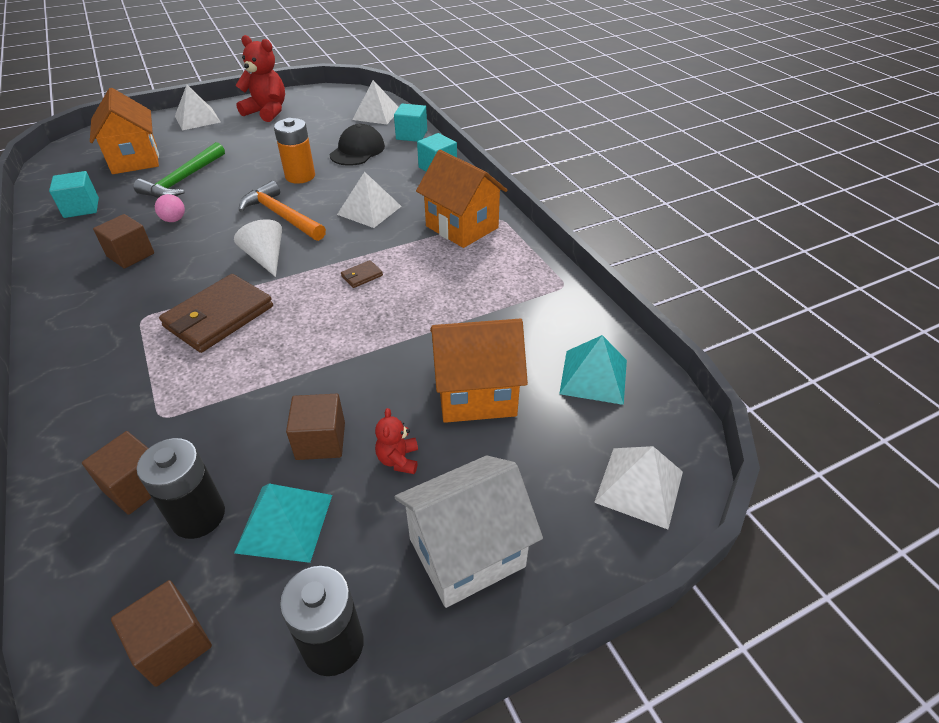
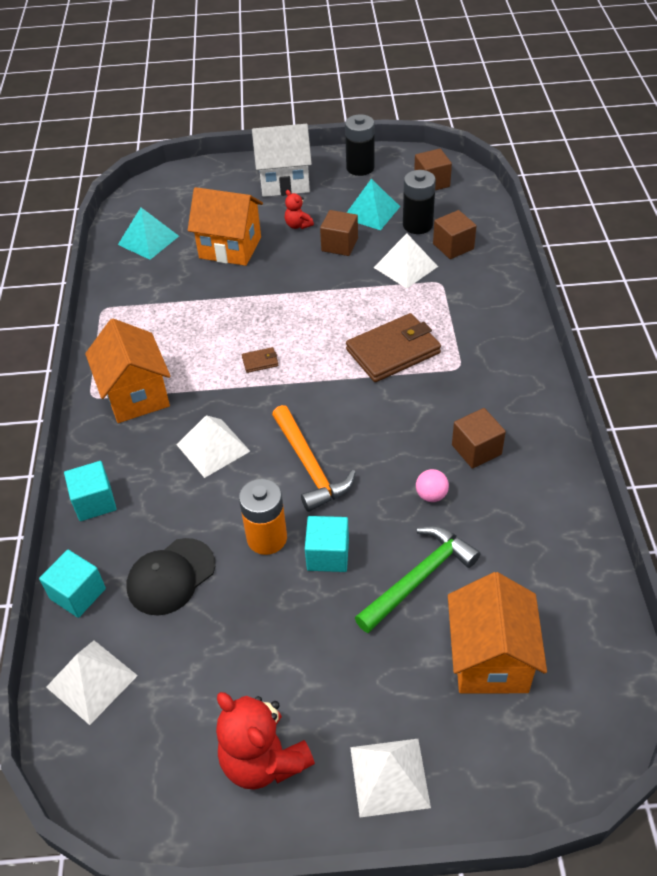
camera: 155 degrees left, 5 degrees up
(81, 208) = (547, 554): turquoise cube -> turquoise cube (328, 555)
(266, 258) = (340, 407): white cone -> none
(398, 460) = (298, 225): red teddy bear -> red teddy bear turned 120 degrees clockwise
(639, 486) = (179, 186): white pyramid -> white pyramid (405, 267)

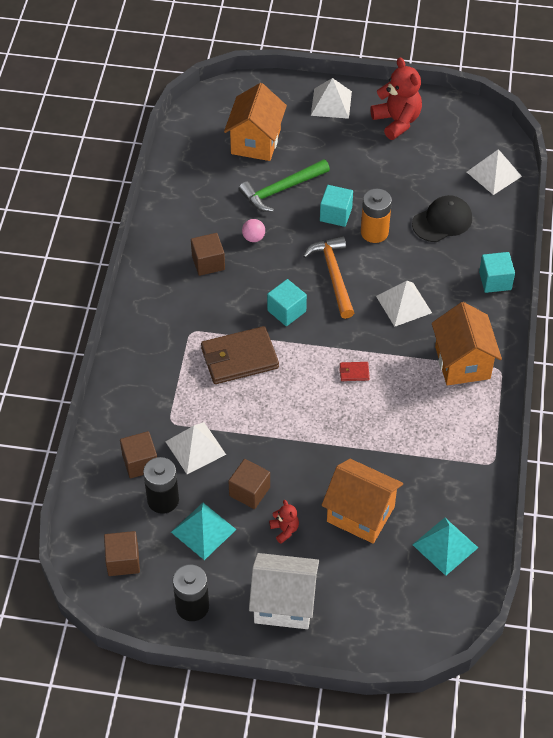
camera: 170 degrees left, 5 degrees up
(78, 594) = (504, 222): turquoise cube -> turquoise cube (286, 311)
(260, 361) = (354, 372): brown wallet -> red wallet

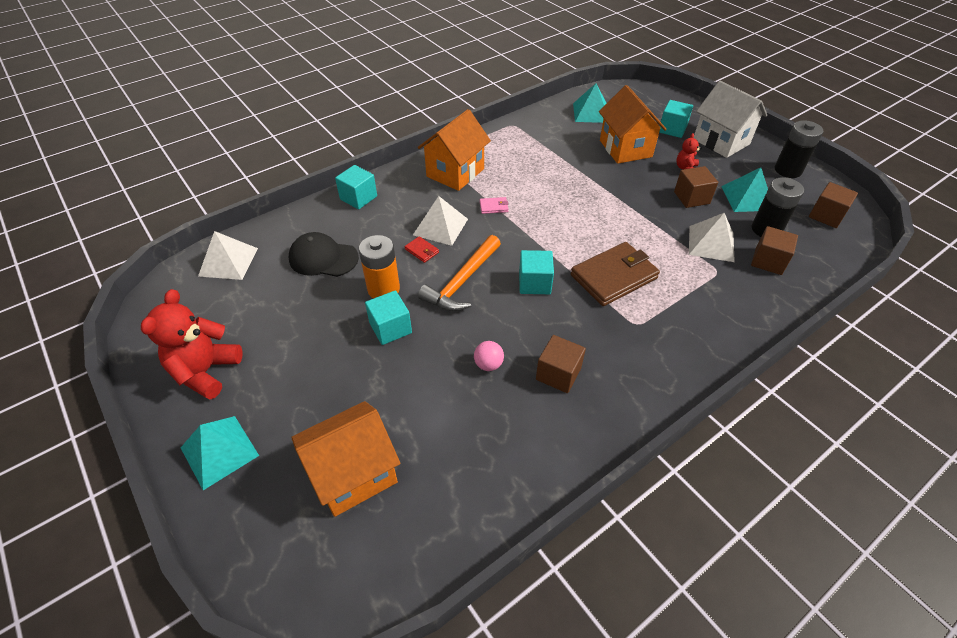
camera: 135 degrees left, 5 degrees down
(239, 358) = (614, 277): brown wallet -> brown wallet turned 60 degrees counterclockwise
(281, 190) = (403, 392): green hammer -> none
(331, 103) = (219, 451): white pyramid -> turquoise pyramid
(345, 585) = (672, 129): none -> turquoise cube
(354, 372) = (535, 212): red wallet -> red wallet (422, 251)
(390, 352) = (494, 207): none -> pink wallet

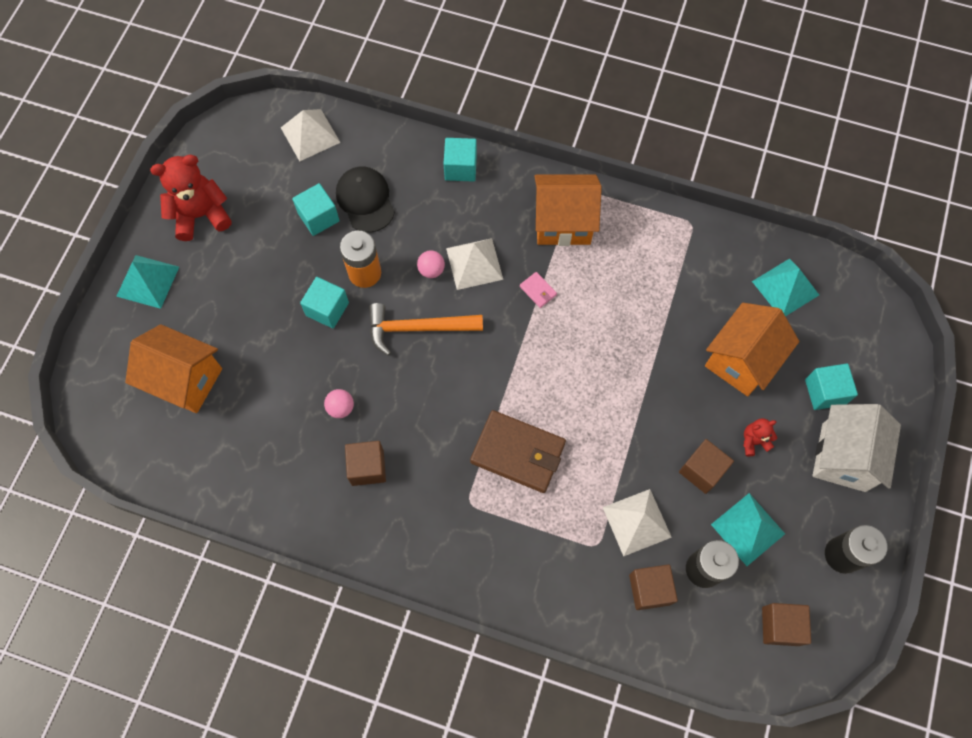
camera: 55 degrees right, 20 degrees up
(422, 251) = (431, 270): red wallet -> pink ball
(534, 283) = (459, 389): turquoise cube -> turquoise cube (318, 217)

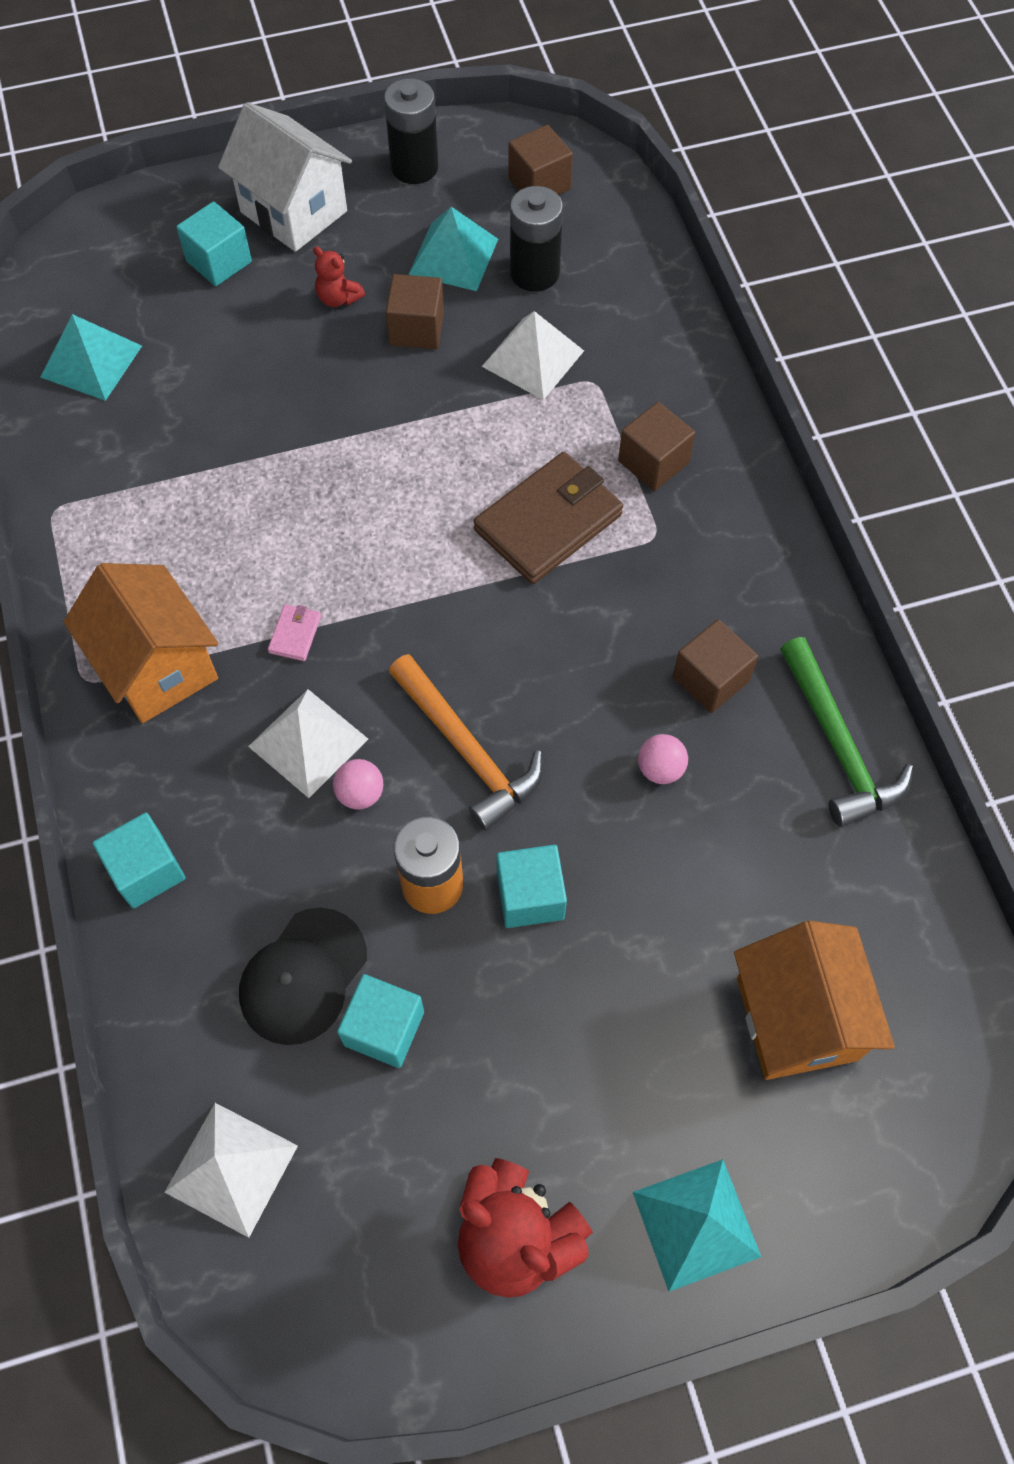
camera: 125 degrees left, 5 degrees down
(286, 502) = (837, 745): none -> green hammer
(518, 453) = (548, 522): brown wallet -> brown wallet turned 60 degrees clockwise
(649, 589) = (600, 308): brown cube -> brown cube (653, 462)
(741, 361) = (236, 358): orange house -> none
(843, 457) = (294, 212): white house -> white house turned 60 degrees clockwise

